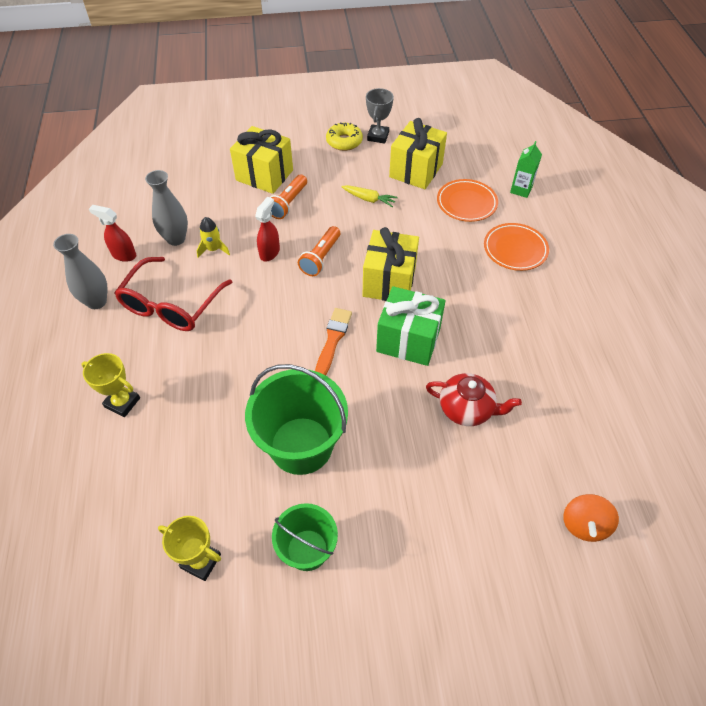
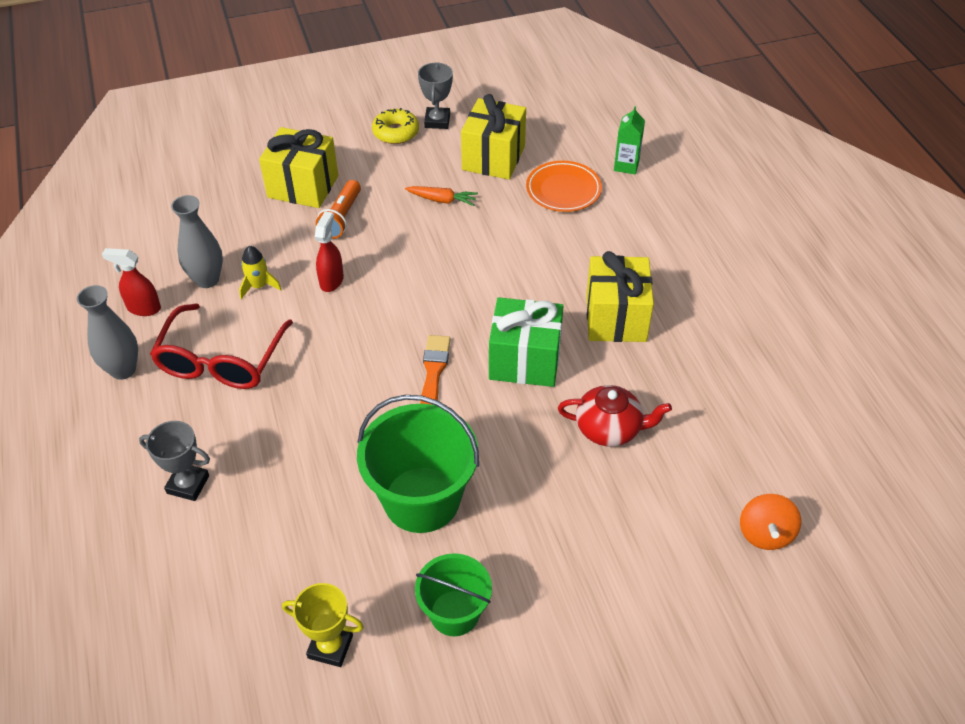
camera: 10 degrees left, 5 degrees down
(122, 402) = (188, 484): yellow trophy -> grey trophy
(320, 258) = (397, 278): orange flashlight -> none
(369, 199) = (442, 200): yellow carrot -> orange carrot
(389, 281) = (488, 295): yellow gift -> yellow gift (616, 318)
(515, 249) = (632, 238): orange plate -> none

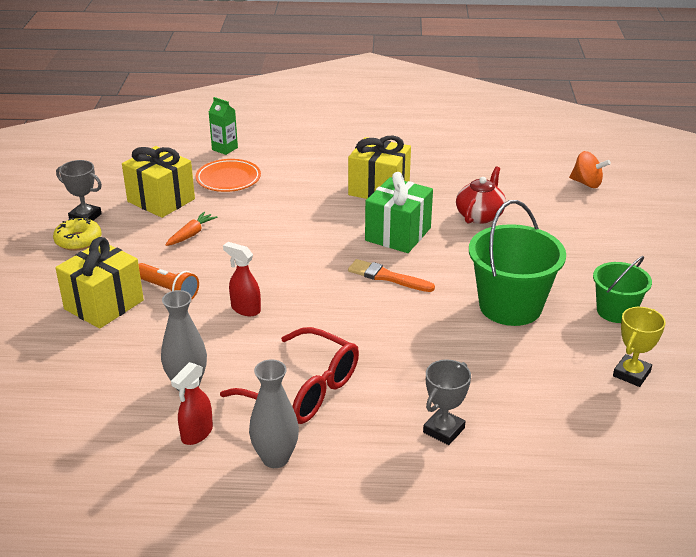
camera: 70 degrees left, 15 degrees down
(259, 286) = (221, 352): yellow rocket -> none

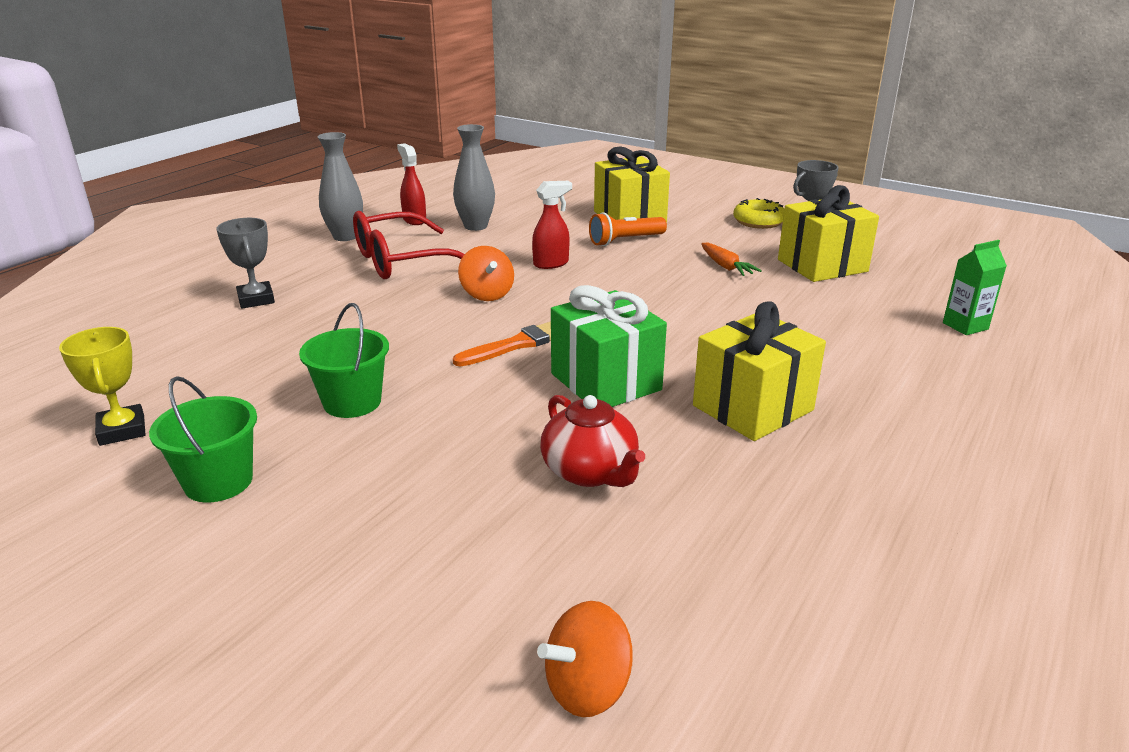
camera: 120 degrees right, 5 degrees down
(228, 179) = (859, 310): orange plate -> none
(327, 317) = (487, 294): none -> orange spinning top
(510, 306) = (352, 402): green bucket -> green bucket, size x0.60

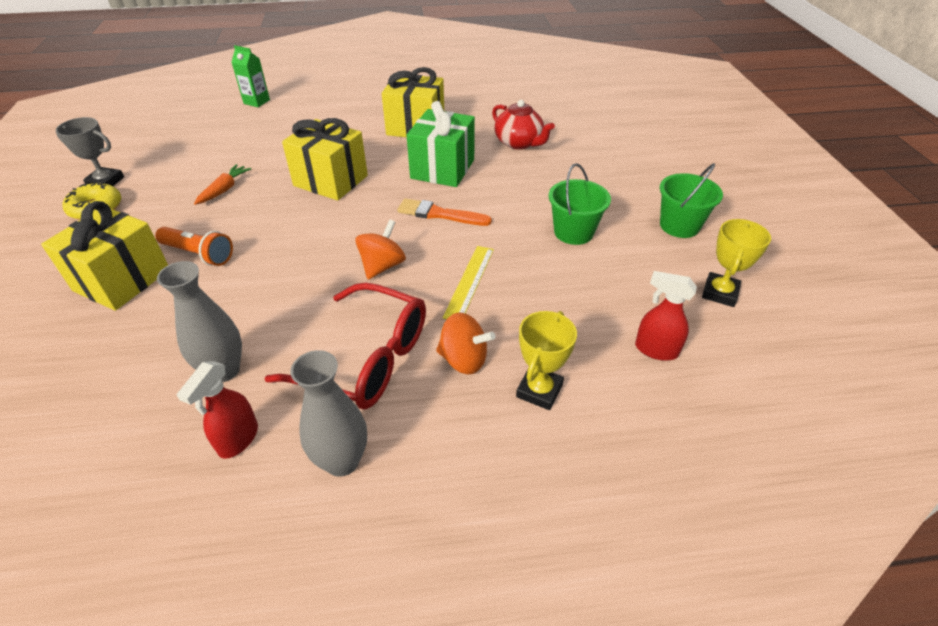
camera: 130 degrees left, 15 degrees up
(256, 299) = (539, 390): grey trophy -> yellow trophy
(398, 319) = (469, 282): none -> yellow ruler
(551, 264) = (289, 267): red spray bottle -> red spray bottle (655, 350)
(588, 688) = (610, 105): orange spinning top -> orange spinning top (464, 359)
(590, 472) = (519, 143): red teapot -> red teapot turned 120 degrees clockwise
(822, 266) = (191, 157): yellow gift -> yellow gift (331, 181)

